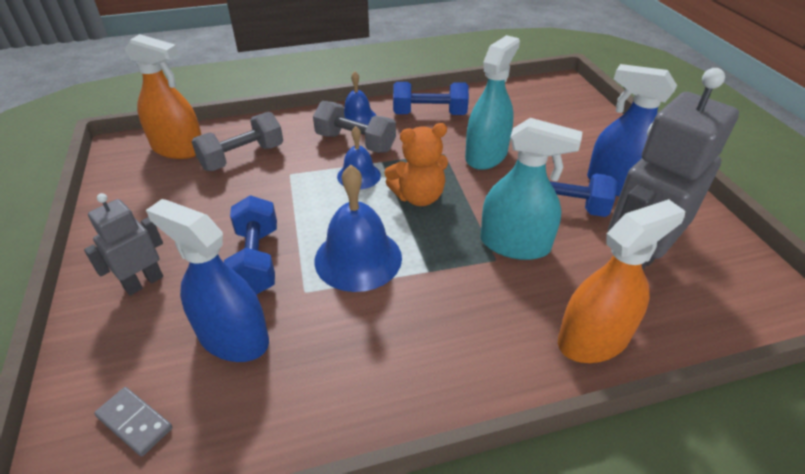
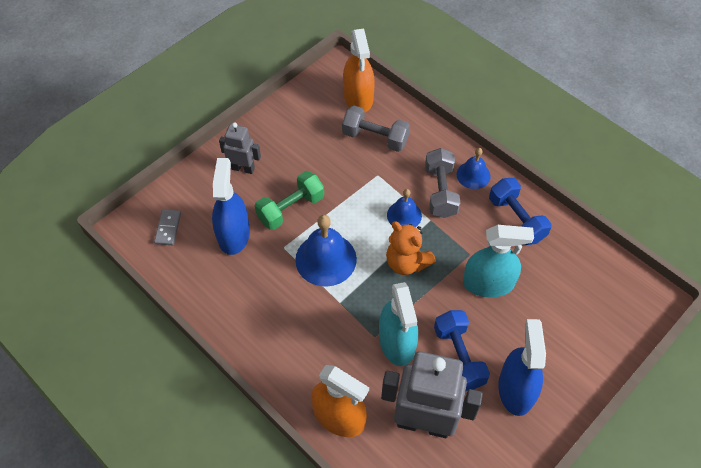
camera: 60 degrees right, 15 degrees up
(256, 261) = (291, 209): blue dumbbell -> green dumbbell

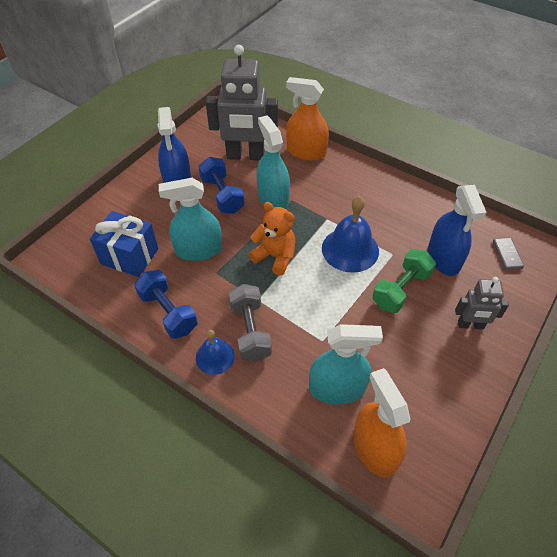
camera: 170 degrees right, 5 degrees down
(375, 138) = (337, 388): grey dumbbell -> turquoise spray bottle
(404, 215) = (285, 300): blue bell -> none
(562, 287) = (129, 256): none -> blue gift

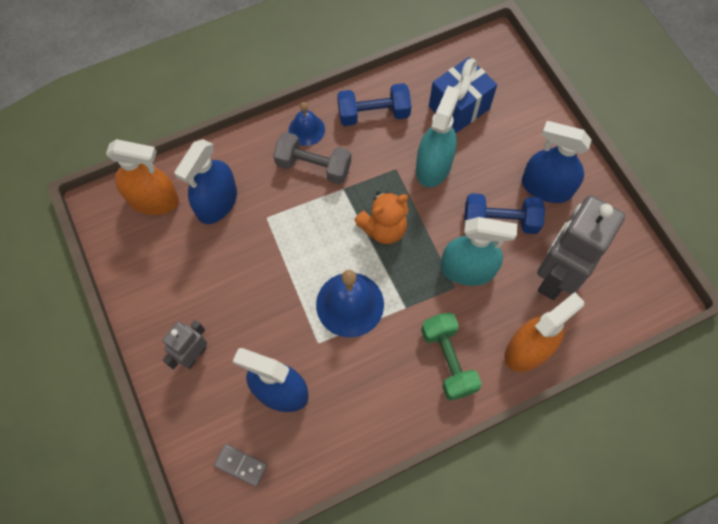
camera: 120 degrees right, 15 degrees up
(337, 388) = (217, 202): turquoise spray bottle -> blue spray bottle
(401, 289) = (272, 320): green dumbbell -> green dumbbell (448, 360)

